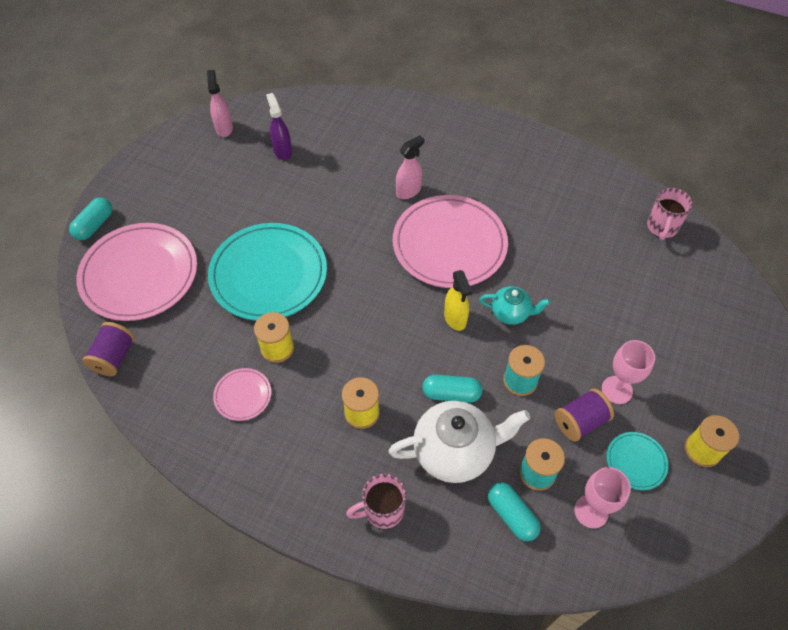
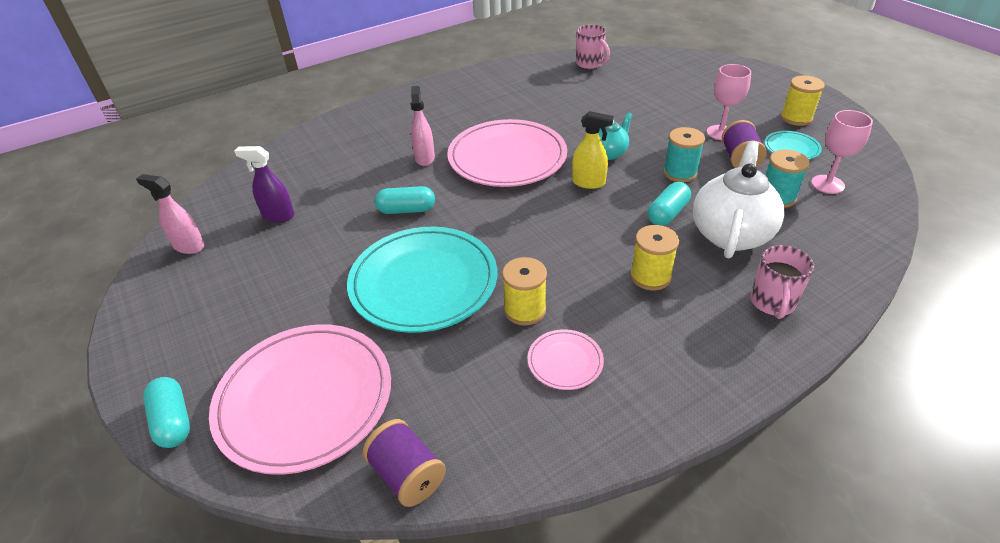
camera: 55 degrees left, 15 degrees down
(511, 515) = (813, 225): turquoise capsule -> turquoise capsule (406, 210)

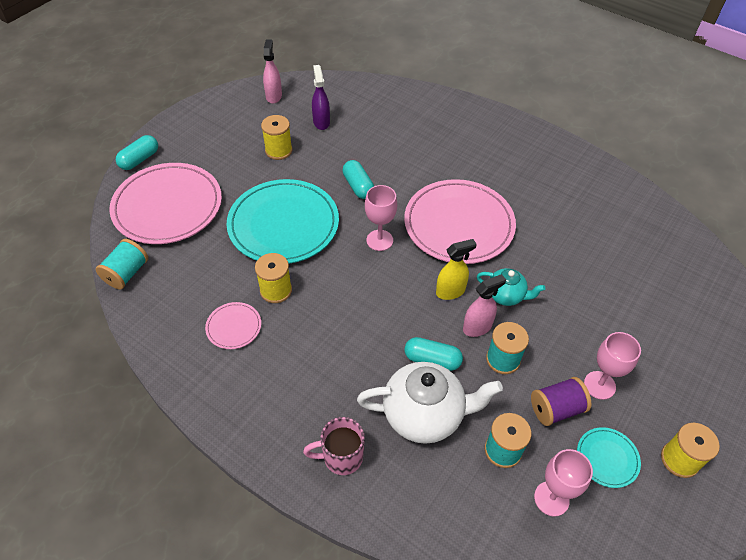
camera: 65 degrees right, 10 degrees up
(407, 475) = (127, 273): purple spool -> turquoise spool
(424, 158) = (430, 172): pink spray bottle -> pink spray bottle (477, 327)
(496, 212) = (379, 240): none -> pink goblet
(588, 183) = (450, 291): yellow spray bottle -> yellow spray bottle turned 105 degrees counterclockwise
(590, 64) = (672, 241): pink mug -> none
(650, 276) = (342, 362): yellow spool -> yellow spool (278, 150)

